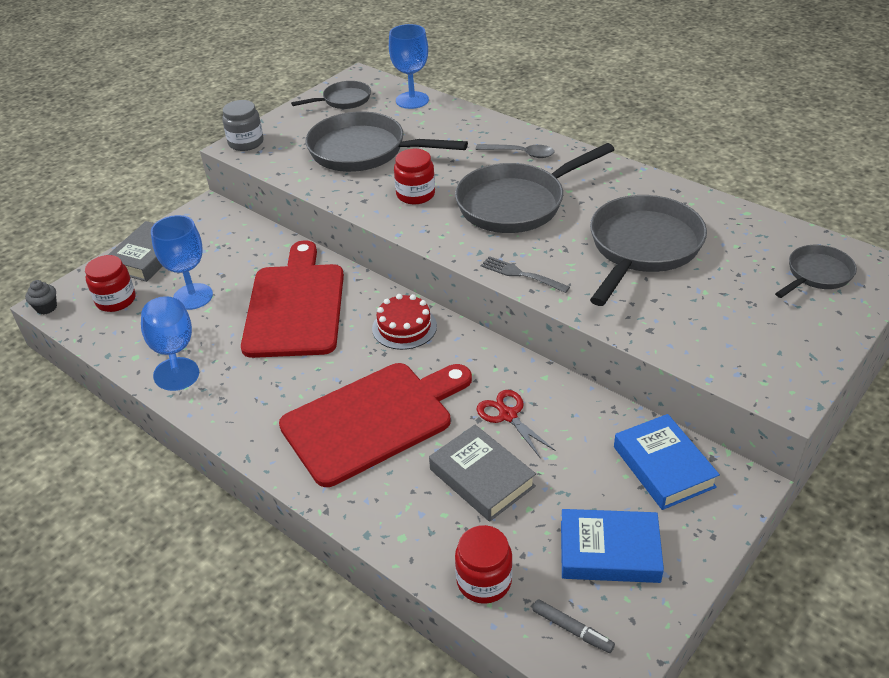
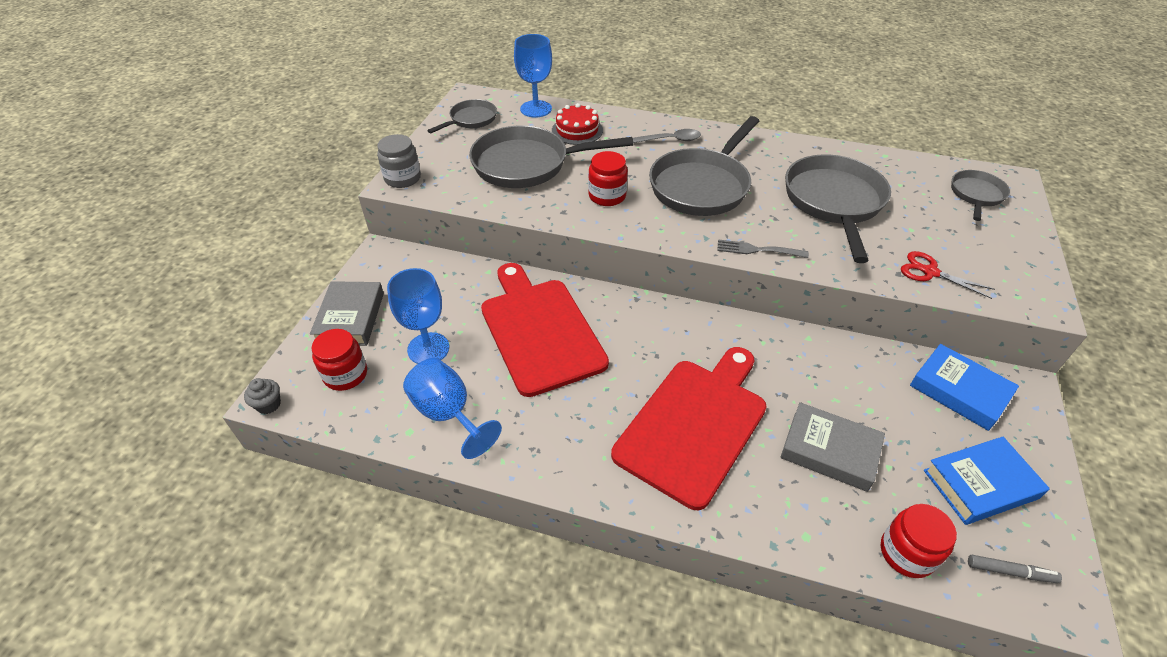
camera: 25 degrees left, 5 degrees up
(404, 327) = (656, 324): red cake -> red cake (577, 130)
(508, 415) = (806, 383): red scissors -> red scissors (930, 272)

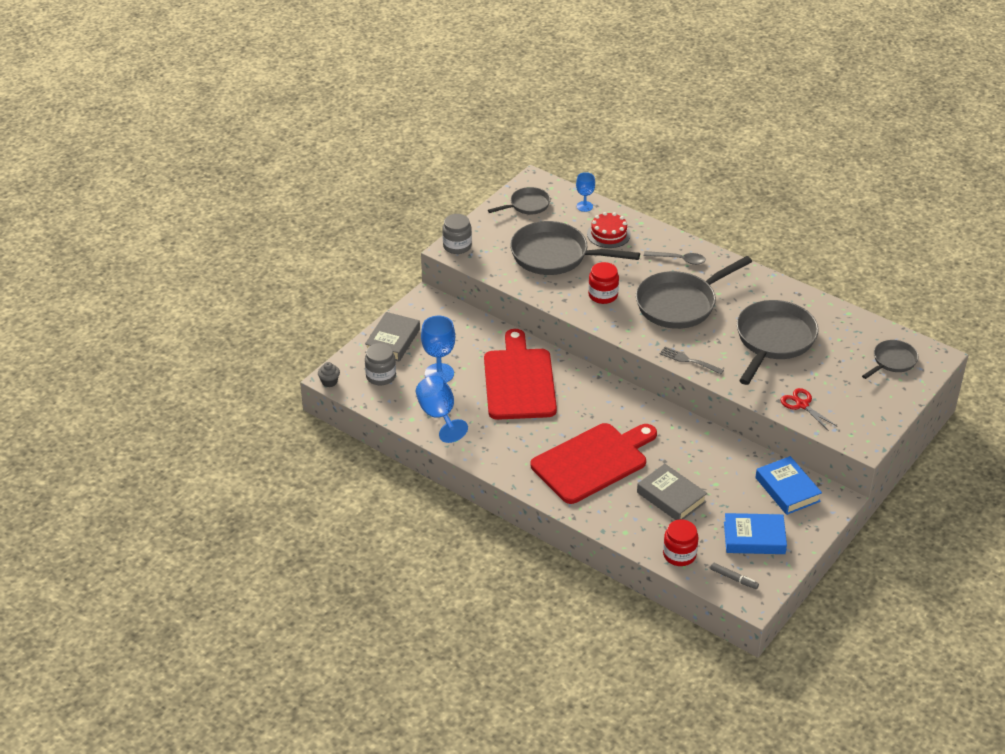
camera: 20 degrees right, 5 degrees down
(345, 374) = (381, 376): red jar -> grey jar
(536, 109) = (584, 206): blue goblet -> blue goblet, size x0.61

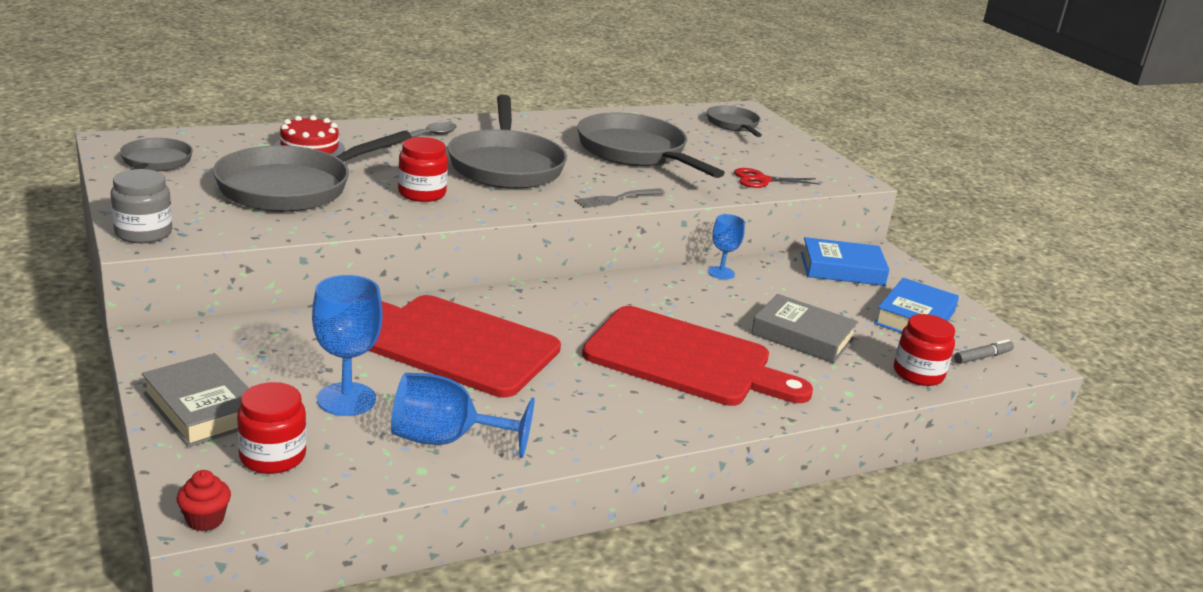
camera: 65 degrees left, 15 degrees down
(329, 382) = (205, 520): grey cupcake -> red cupcake
(381, 376) = (272, 456): grey jar -> red jar
(584, 206) = (229, 138): blue goblet -> blue goblet (721, 273)
(593, 461) = (685, 359): red cutting board -> red cutting board turned 120 degrees clockwise
(671, 497) = (802, 336): grey book -> grey book turned 45 degrees clockwise

